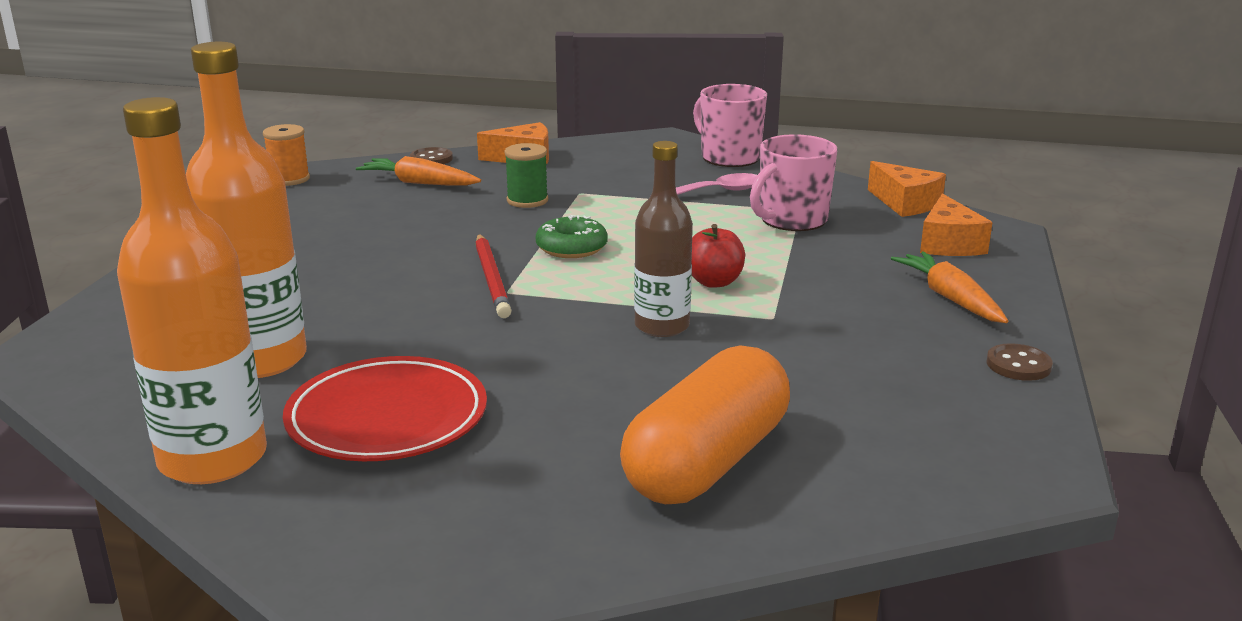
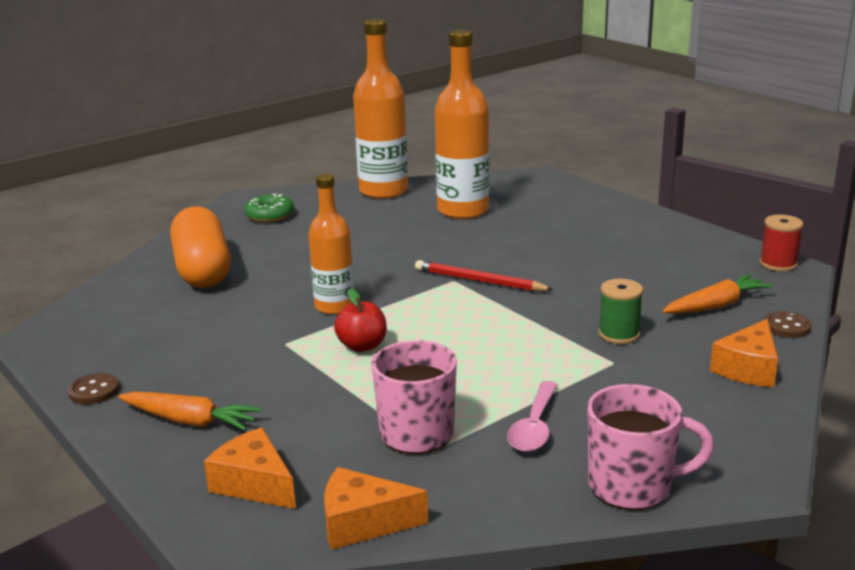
camera: 130 degrees right, 0 degrees up
(289, 179) = (778, 264): orange spool -> red spool
(387, 418) = (360, 222): red plate -> none
(571, 248) = (494, 320): green donut -> green donut (269, 215)
(662, 326) = (334, 306): brown bottle -> orange bottle

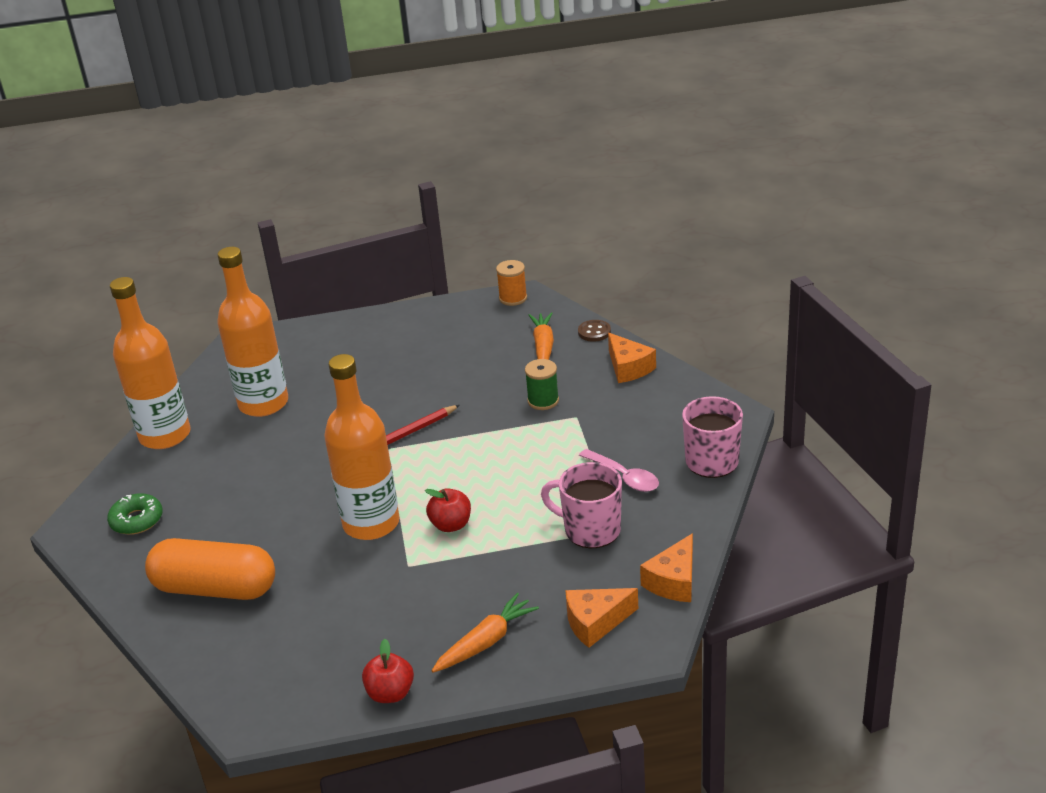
camera: 60 degrees left, 10 degrees up
(94, 391) = (390, 693): brown button -> red apple
(334, 306) = (371, 523): orange bottle -> orange bottle, size x1.57
(778, 264) = (513, 298): red spool -> orange spool

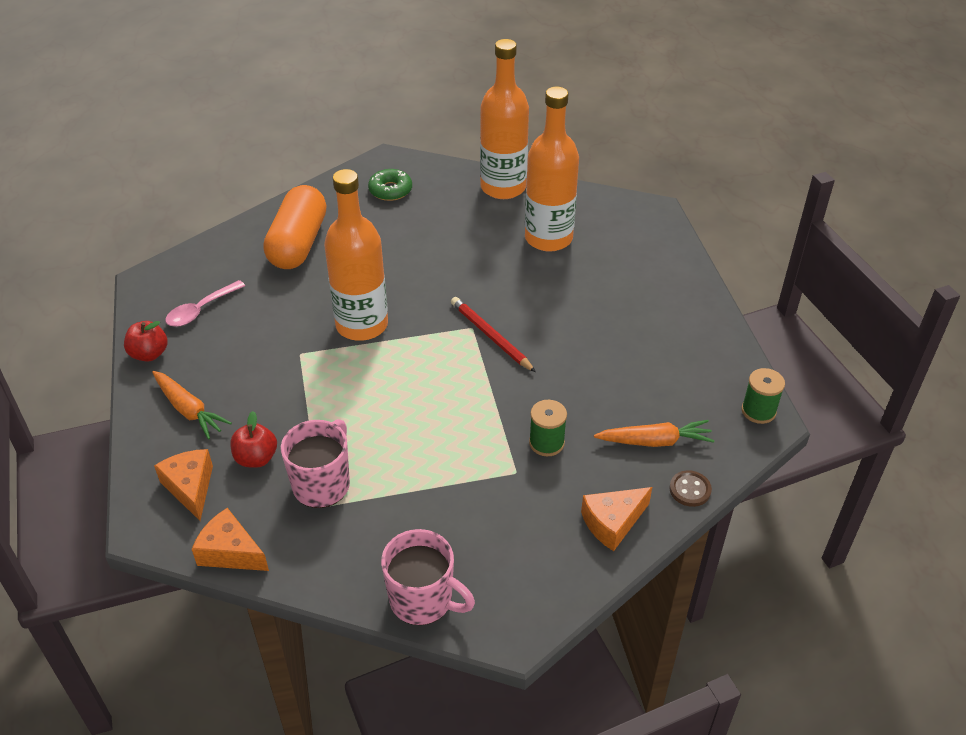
camera: 85 degrees right, 10 degrees up
(451, 525) = (350, 378): red apple -> red apple (256, 458)
(513, 298) = (758, 411): orange spool -> green spool
(624, 477) = (404, 514): pink spoon -> pink spoon (200, 310)

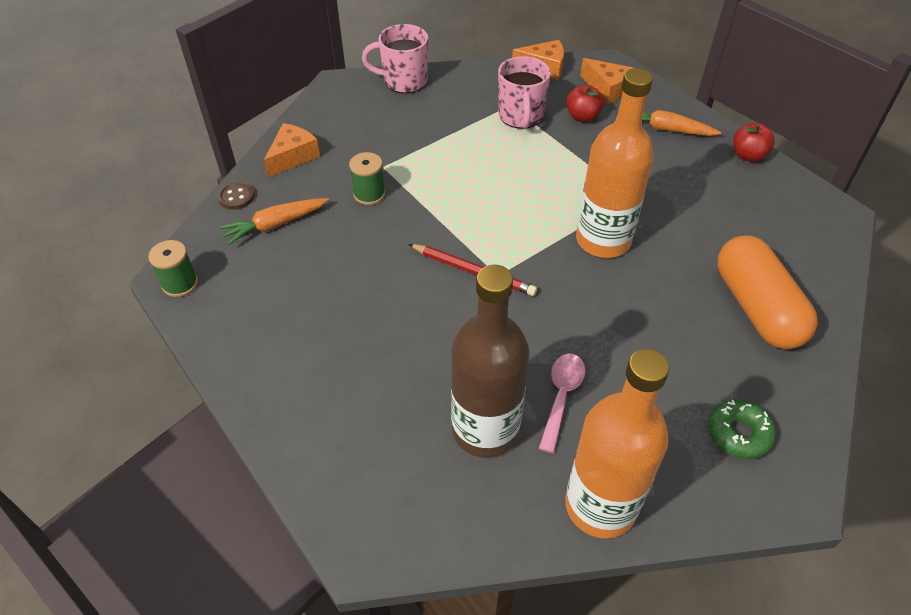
camera: 155 degrees right, 5 degrees up
(200, 310) = (757, 203): pink spoon -> pink spoon (561, 396)
(548, 238) = (485, 430): orange bottle -> brown bottle

